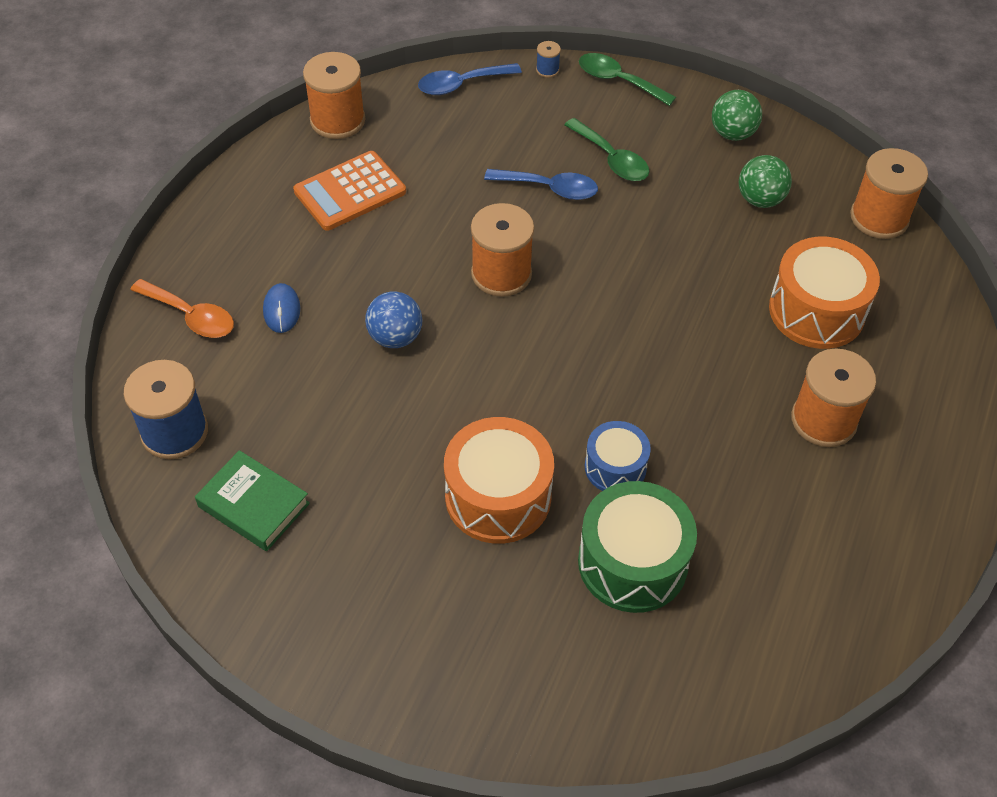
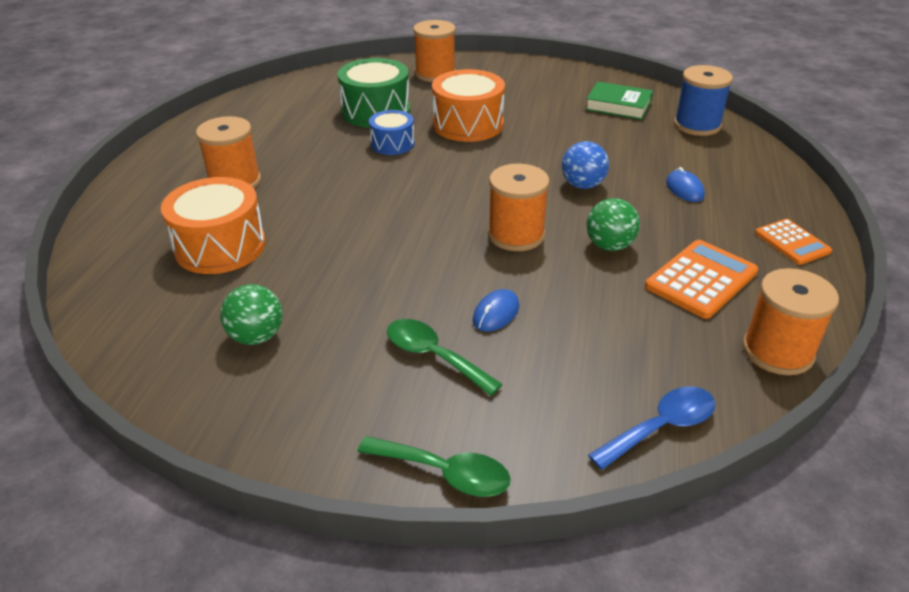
camera: 170 degrees right, 15 degrees down
(191, 316) = (750, 177): orange spoon -> none
(230, 217) = (792, 242): none -> orange calculator
(547, 70) = (553, 474): blue spool -> none
(550, 188) = (496, 313): blue spoon -> blue mouse
(732, 133) = (279, 414): green ball -> green ball (609, 246)
(879, 218) = (121, 337): orange spool -> orange spool (435, 74)

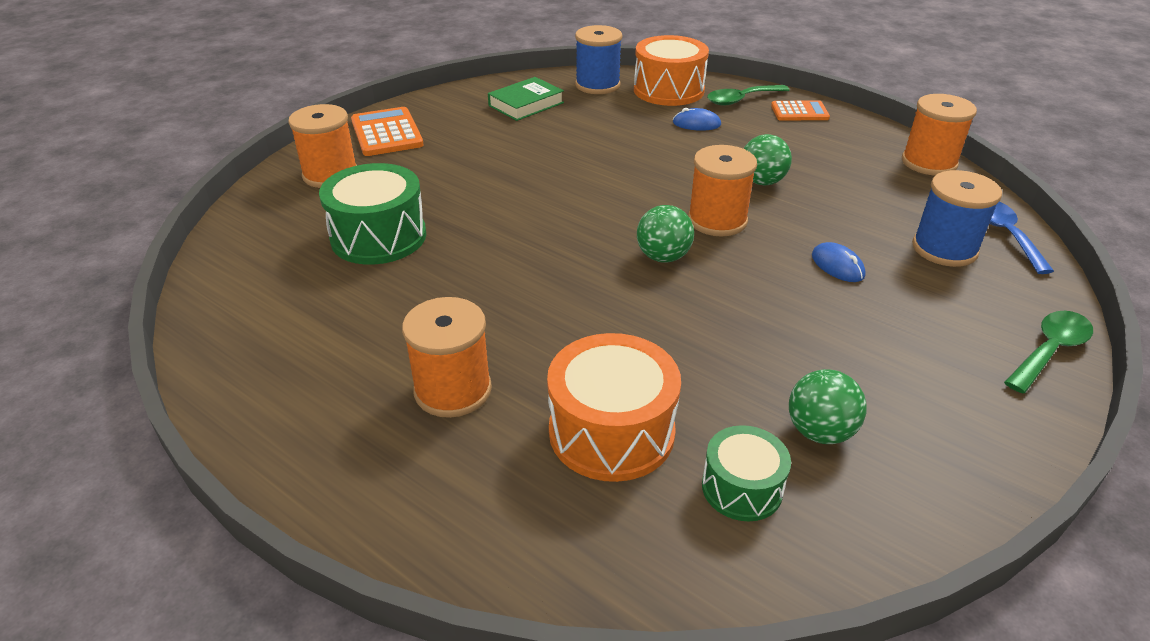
camera: 65 degrees left, 0 degrees up
(185, 310) = (742, 488): none -> green drum
(392, 144) = (473, 244): blue drum -> none
(433, 356) = (890, 317): green spoon -> green spoon (741, 100)
(437, 221) = (663, 257): none -> green ball
(468, 124) = (478, 187): orange drum -> orange drum (668, 90)
(582, 185) = (655, 164): blue ball -> none
(585, 381) = (944, 249): none -> blue spool
(701, 279) = (830, 160): orange calculator -> orange calculator (386, 133)

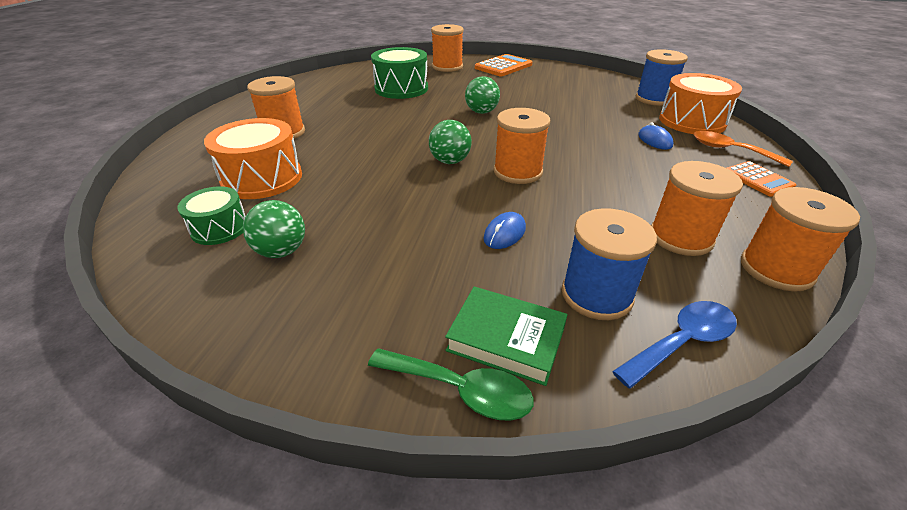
camera: 65 degrees right, 0 degrees up
(526, 104) = (589, 86): green book -> green book (506, 339)
(741, 100) = (730, 150): green spoon -> orange spoon
(762, 182) = (599, 180): green ball -> green ball (481, 112)
(875, 181) = (680, 237): none -> orange spool

